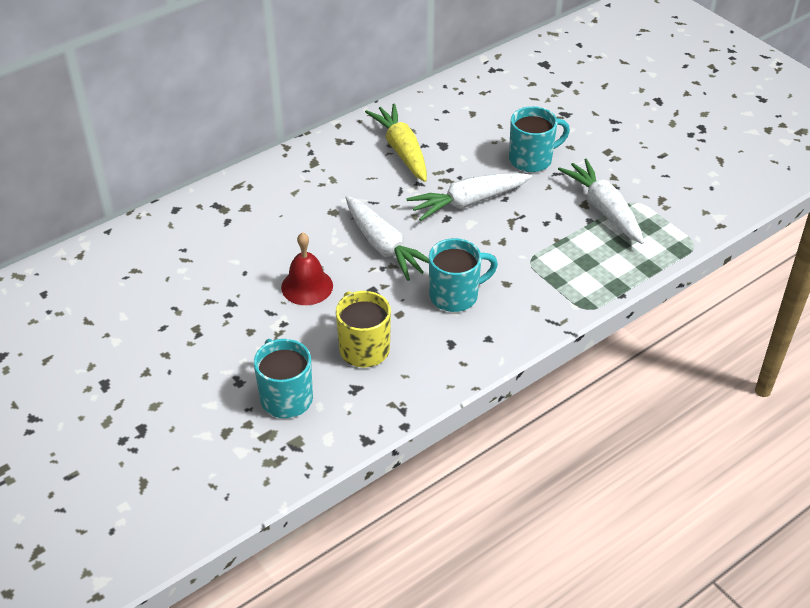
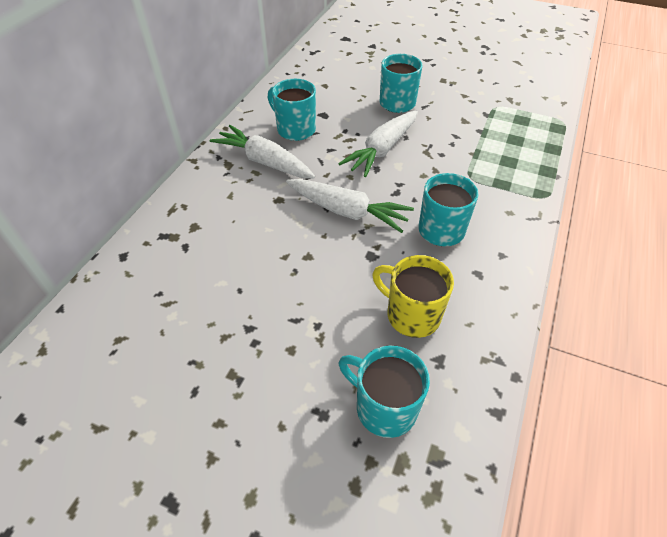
camera: 30 degrees left, 5 degrees up
(307, 286) = (310, 277): red bell -> none
(402, 150) = (295, 129): yellow carrot -> turquoise mug
(604, 209) = (481, 119): white carrot -> white carrot (265, 162)

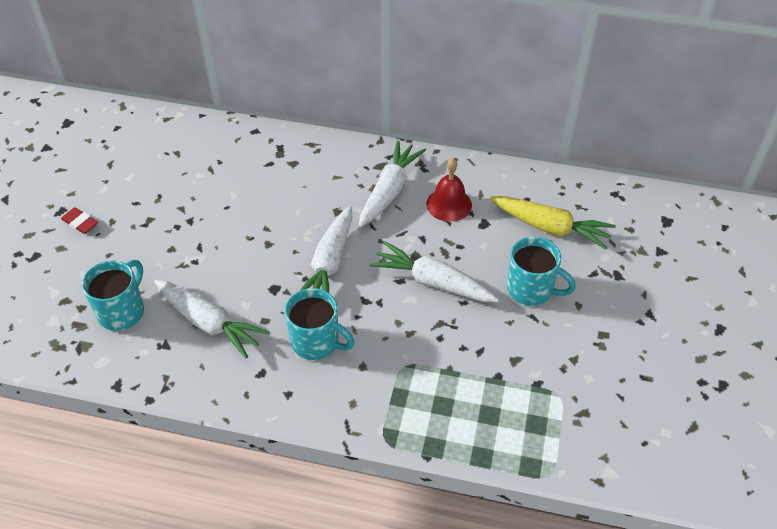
camera: 80 degrees right, 0 degrees up
(208, 468) = (80, 223): none -> red eraser
(295, 129) = (449, 204): turquoise mug -> red bell
(338, 84) = (550, 228): none -> yellow carrot
(411, 315) = (209, 323): yellow mug -> white carrot

